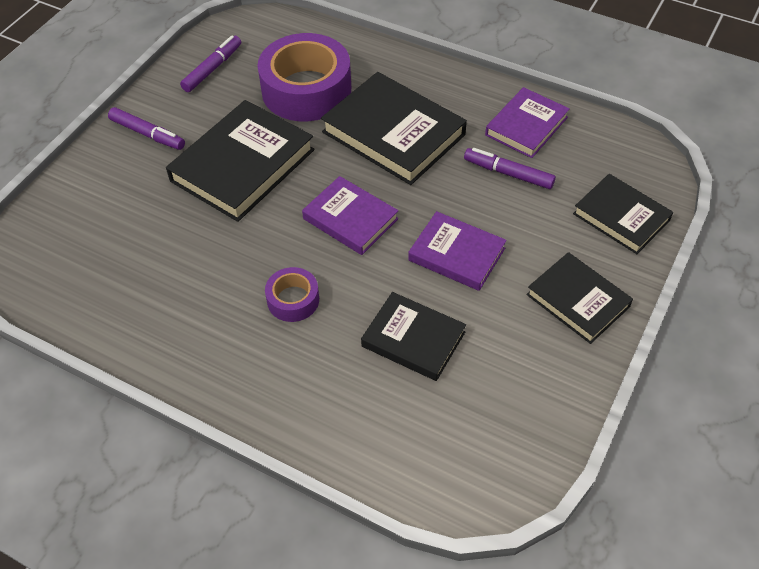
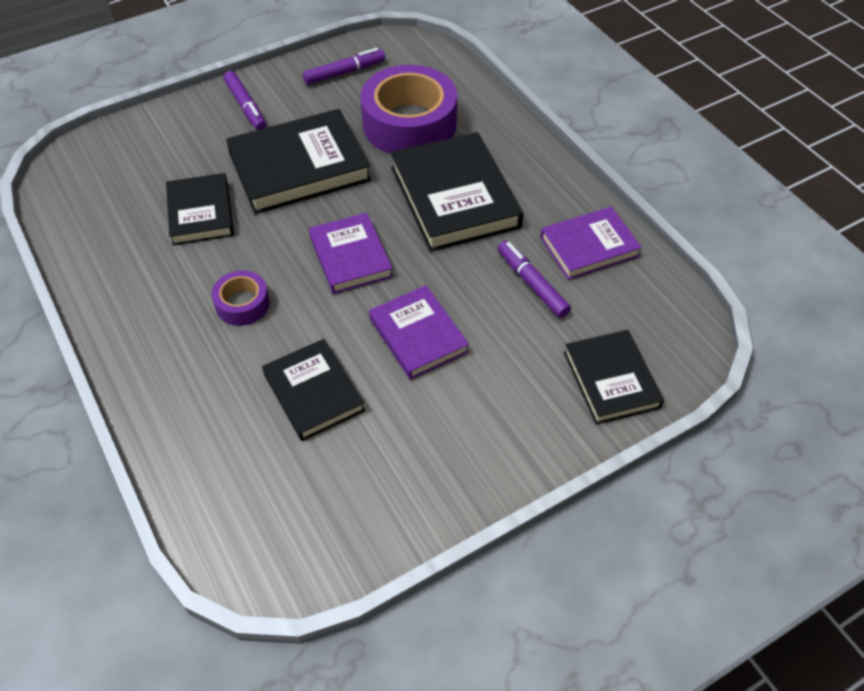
camera: 30 degrees right, 0 degrees up
(577, 301) = (496, 438): black book -> black book (200, 213)

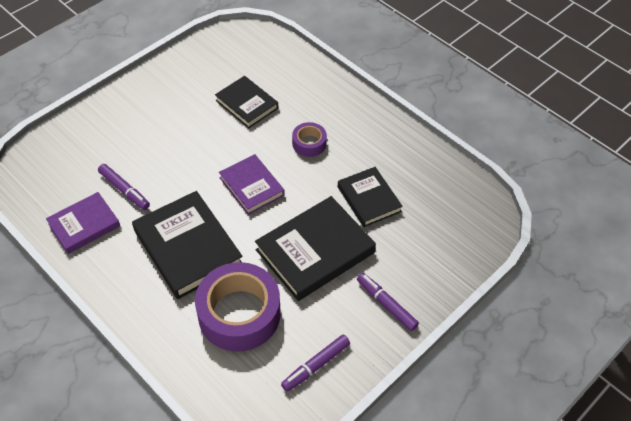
camera: 165 degrees right, 0 degrees up
(418, 335) = (194, 144): purple book -> none
(611, 380) = (74, 140): black book -> none

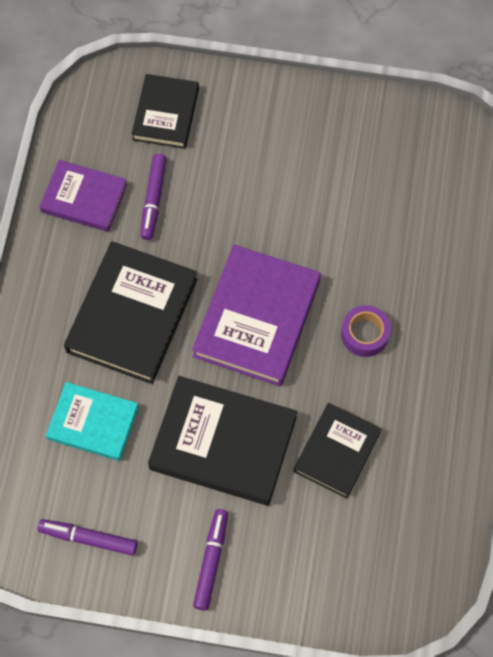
camera: 55 degrees right, 15 degrees up
(239, 314) = (93, 423): purple tape -> turquoise book
(246, 104) = (367, 227): black book -> black book (165, 114)
(251, 186) = (257, 318): purple book -> purple book, size x1.62

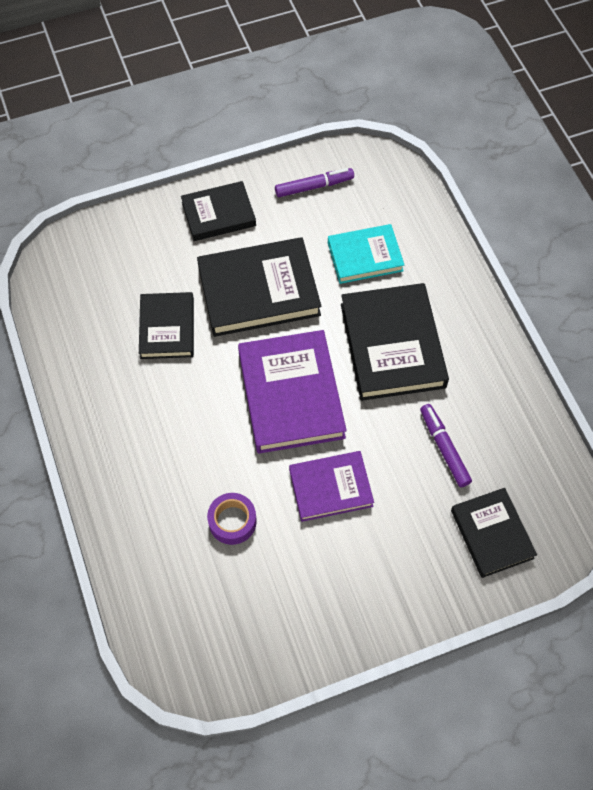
camera: 150 degrees right, 5 degrees down
(84, 198) = (502, 417): purple book -> purple book (331, 488)
(211, 561) = (218, 214): purple marker -> black book
(365, 334) = (193, 428): purple tape -> purple tape (232, 521)

